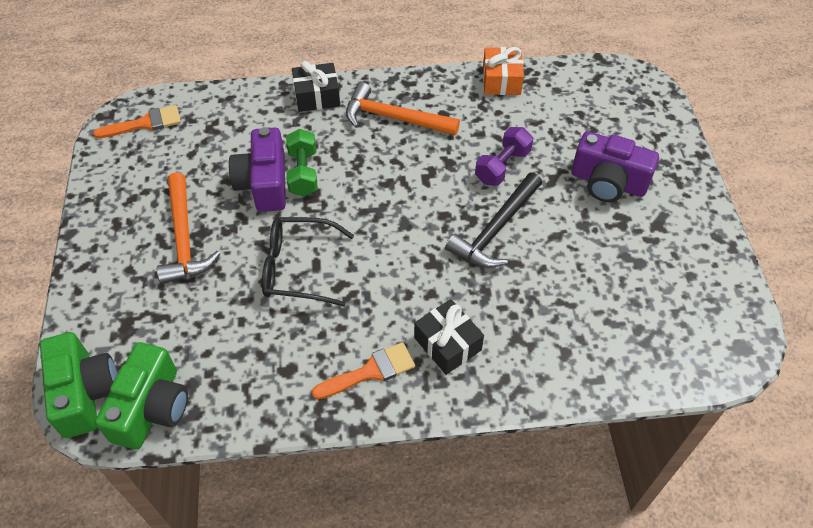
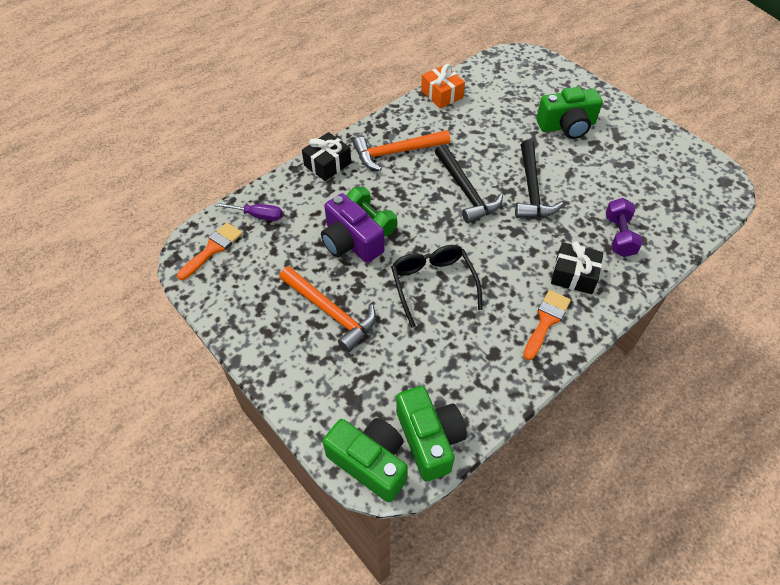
camera: 35 degrees left, 0 degrees up
(209, 113) = (257, 215): none -> purple screwdriver
(298, 268) = (433, 284): black glasses -> black glasses turned 105 degrees clockwise
(424, 193) = (465, 191): none -> black hammer
(502, 166) = (496, 148): purple dumbbell -> purple dumbbell (619, 236)
(608, 182) = (566, 126): purple camera -> green camera

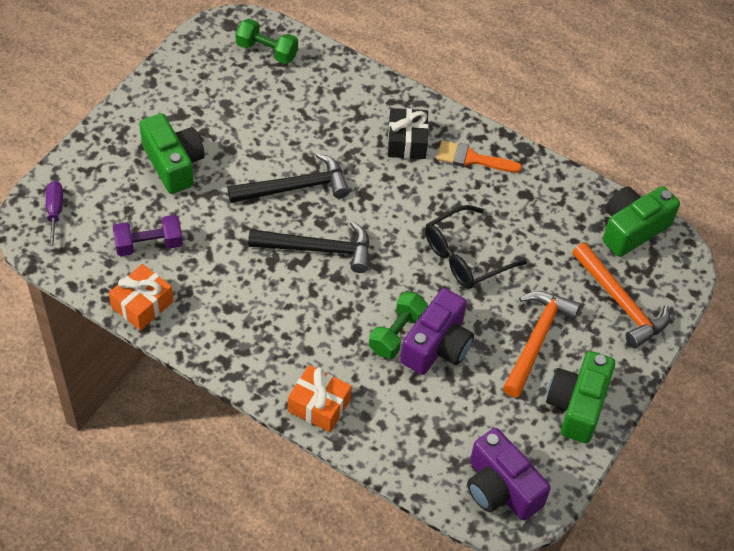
camera: 110 degrees left, 0 degrees up
(213, 249) = (501, 488): orange brush -> purple camera
(257, 215) = (432, 457): purple screwdriver -> purple screwdriver (55, 213)
(327, 164) = (319, 405): black gift -> orange gift
(370, 462) = (674, 267): green camera -> green camera (577, 405)
(396, 152) = (273, 333): orange hammer -> orange hammer (620, 302)
(465, 191) = (318, 249): black hammer -> black hammer turned 45 degrees clockwise
(619, 236) = (340, 108): purple dumbbell -> purple dumbbell (149, 245)
(692, 200) = (267, 51): none -> green dumbbell

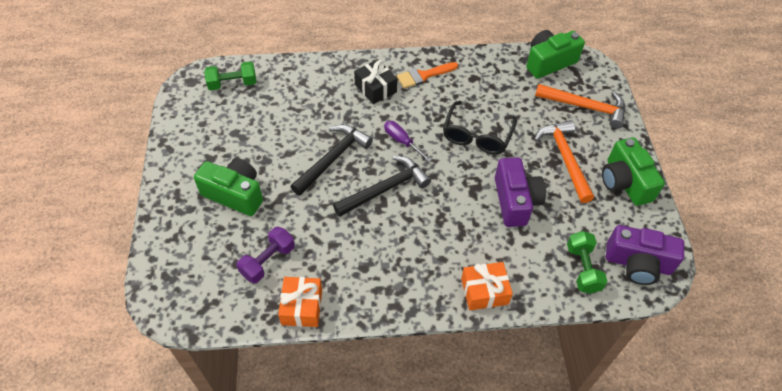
camera: 35 degrees left, 0 degrees up
(55, 213) = (175, 285): purple screwdriver -> purple screwdriver (402, 141)
(397, 333) = (485, 210): green dumbbell -> green dumbbell (582, 268)
(632, 229) = (549, 62): green camera -> green camera turned 45 degrees clockwise

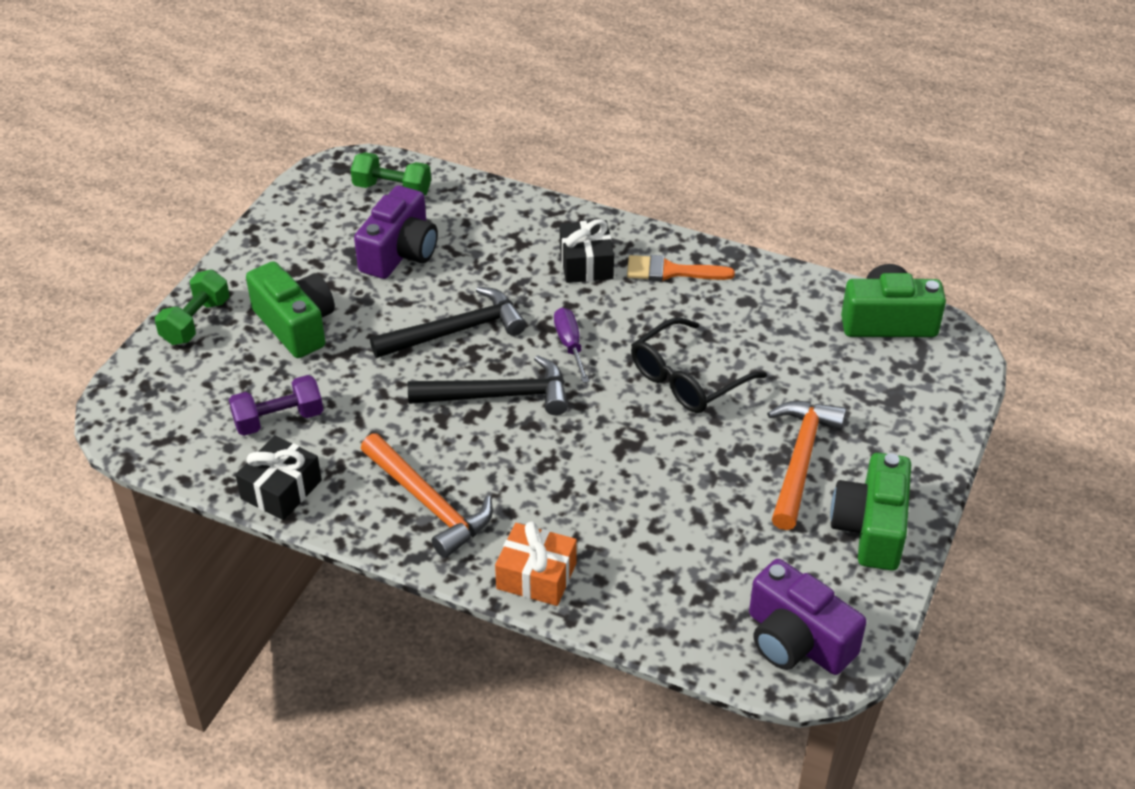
camera: 30 degrees right, 10 degrees down
(302, 307) = (281, 489): orange gift -> black gift
(515, 201) = (675, 484): purple camera -> purple camera (400, 252)
(582, 268) = (705, 610): green dumbbell -> green dumbbell (196, 321)
(585, 107) = (895, 404): orange hammer -> orange hammer (428, 503)

